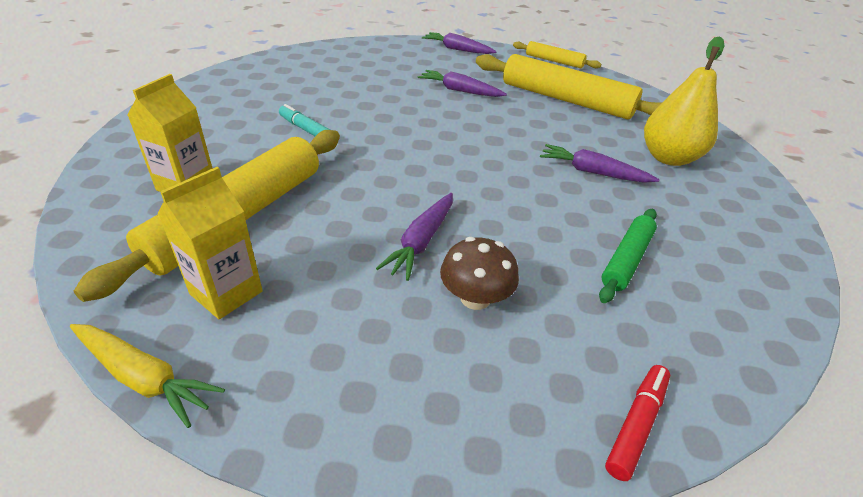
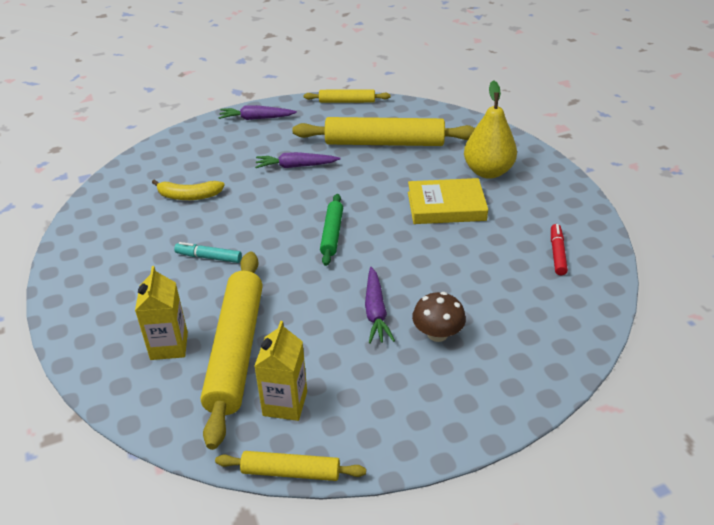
camera: 25 degrees left, 0 degrees up
(144, 377) = (291, 471): yellow carrot -> yellow rolling pin
(341, 81) = (189, 196): none -> yellow banana
(592, 172) = (446, 206): purple carrot -> yellow book
(626, 259) = (506, 266): green rolling pin -> green rolling pin (332, 234)
(636, 425) = (564, 363): red marker -> red marker (557, 254)

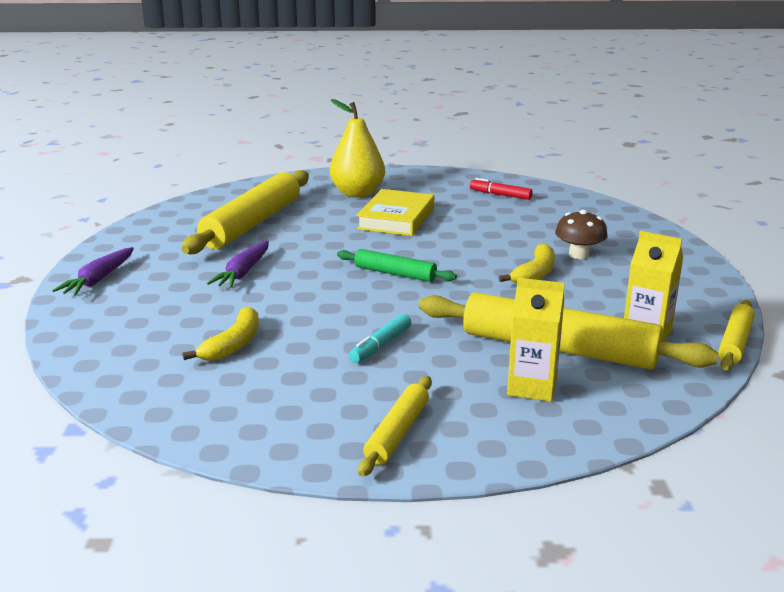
camera: 70 degrees left, 15 degrees down
(347, 101) = (138, 226): yellow rolling pin -> yellow rolling pin (397, 433)
(375, 311) = (534, 273): purple carrot -> yellow banana

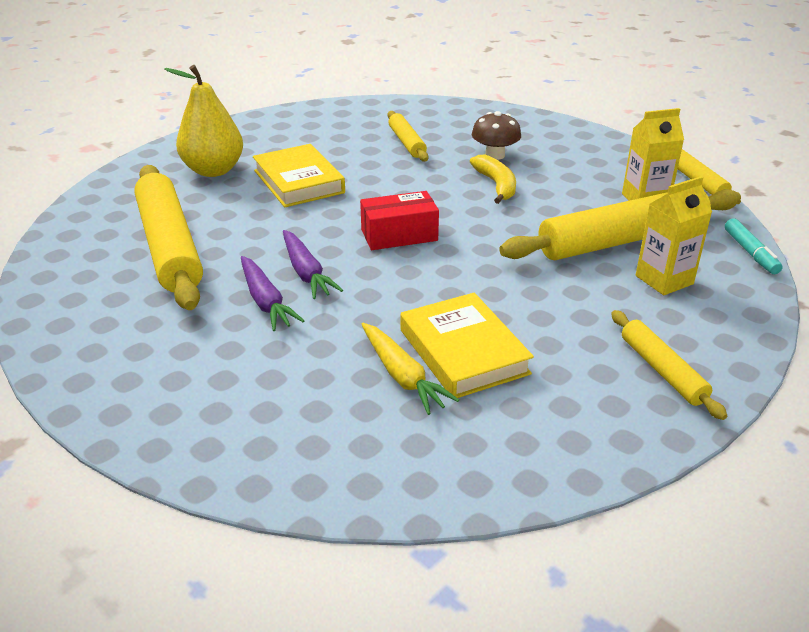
camera: 45 degrees left, 10 degrees up
(98, 280) = (123, 391): purple carrot -> purple carrot (306, 272)
(233, 344) = (402, 376): yellow banana -> yellow carrot
(293, 352) = (463, 352): none -> yellow book
(381, 345) = (513, 305): turquoise marker -> turquoise marker (750, 252)
(395, 273) = (399, 235): green rolling pin -> red box
(500, 195) = (341, 124): red marker -> none
(524, 222) = (407, 142): none -> yellow rolling pin

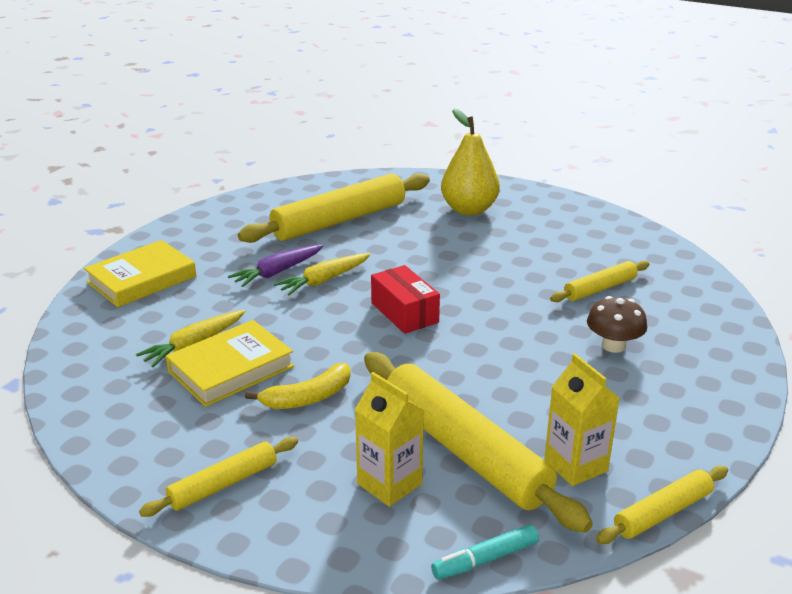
camera: 75 degrees right, 5 degrees down
(299, 181) = (474, 249): yellow book -> yellow book (142, 279)
(306, 272) = (324, 280): purple carrot -> yellow carrot
(496, 185) = (539, 354): yellow banana -> yellow banana (308, 398)

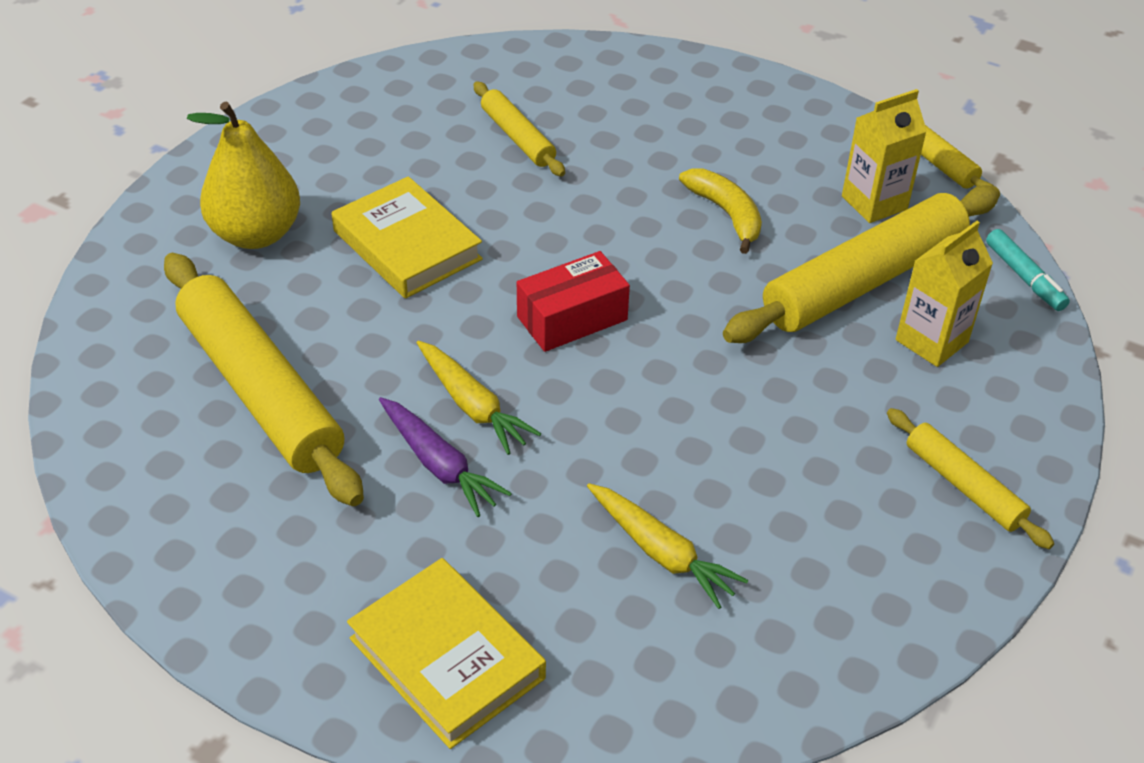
camera: 90 degrees left, 15 degrees up
(231, 369) = (722, 501): yellow book -> yellow book (407, 245)
(308, 398) = (782, 414): yellow banana -> yellow banana (726, 214)
(613, 345) = (650, 146): brown mushroom -> none

